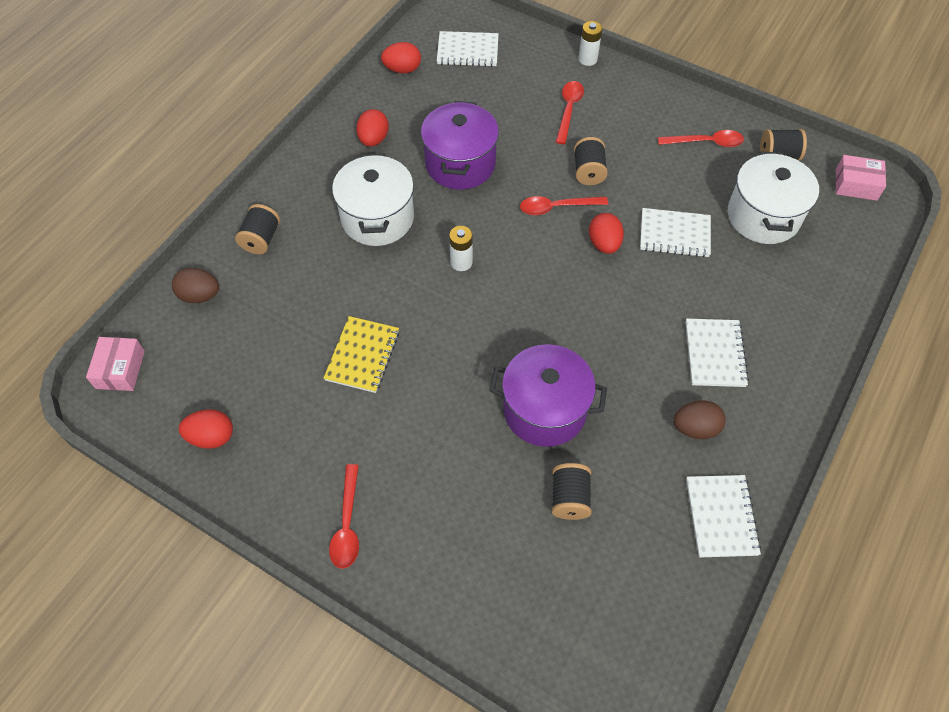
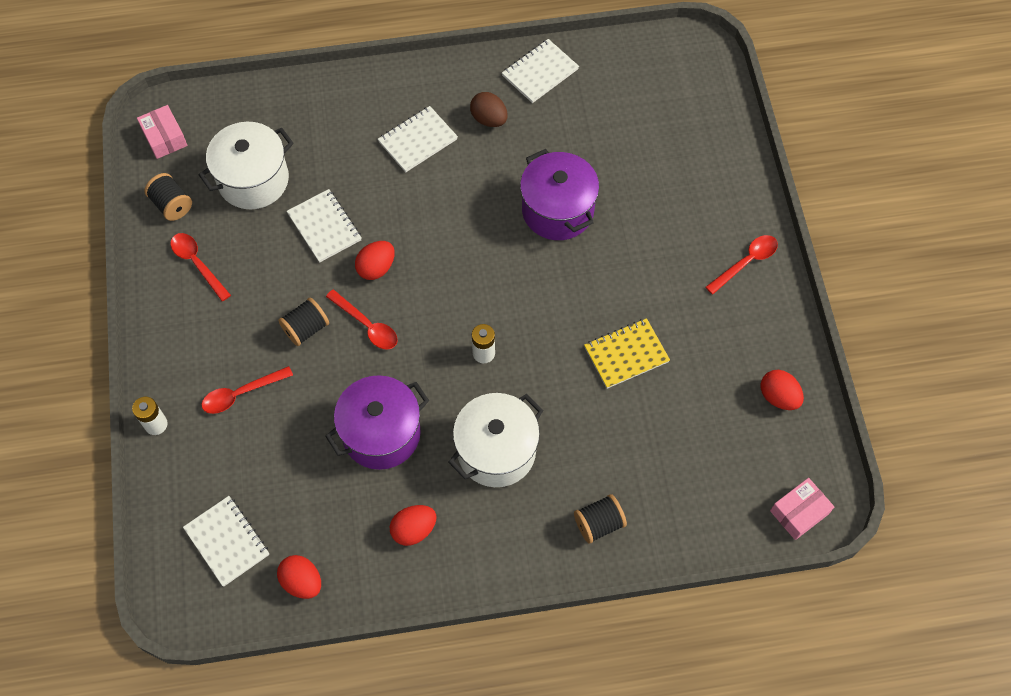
camera: 130 degrees left, 5 degrees up
(200, 295) = (690, 518): brown egg -> none
(569, 498) = (606, 155): black spool -> none

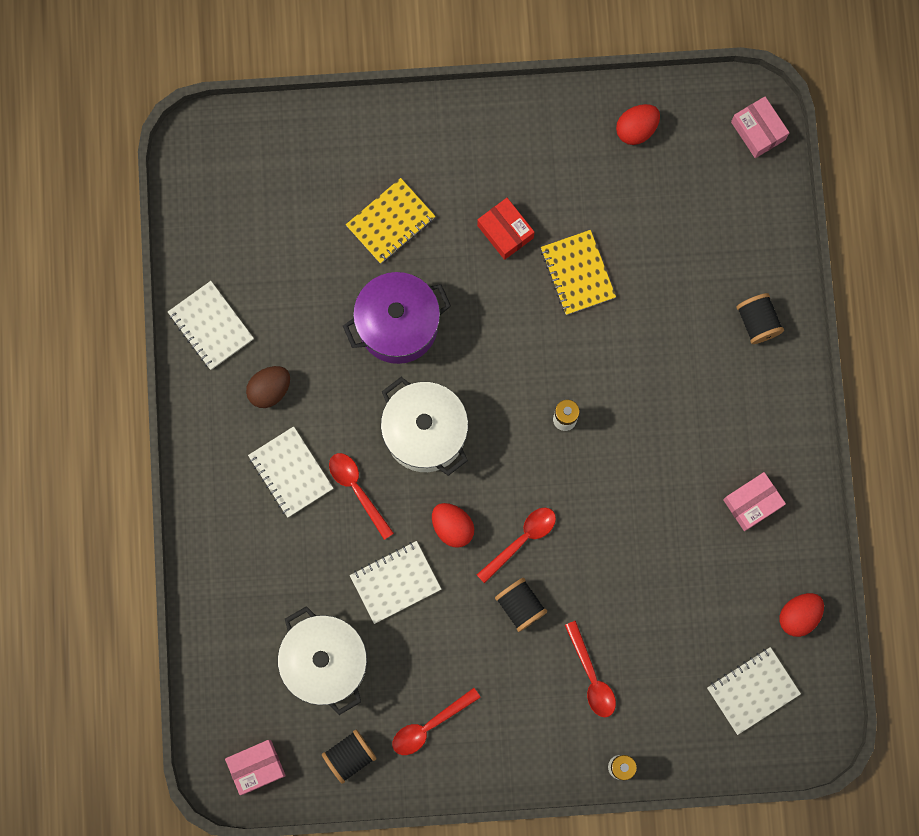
camera: 85 degrees left, 15 degrees up
(381, 433) = (647, 530): purple pot -> none
(414, 530) = (752, 503): red egg -> pink box
(496, 451) = (674, 415): white pot -> white pot (425, 433)
(652, 197) = (390, 222): none -> yellow notebook
(657, 290) = (505, 231): none -> red box
(746, 262) = (480, 136): red spoon -> red spoon (357, 490)

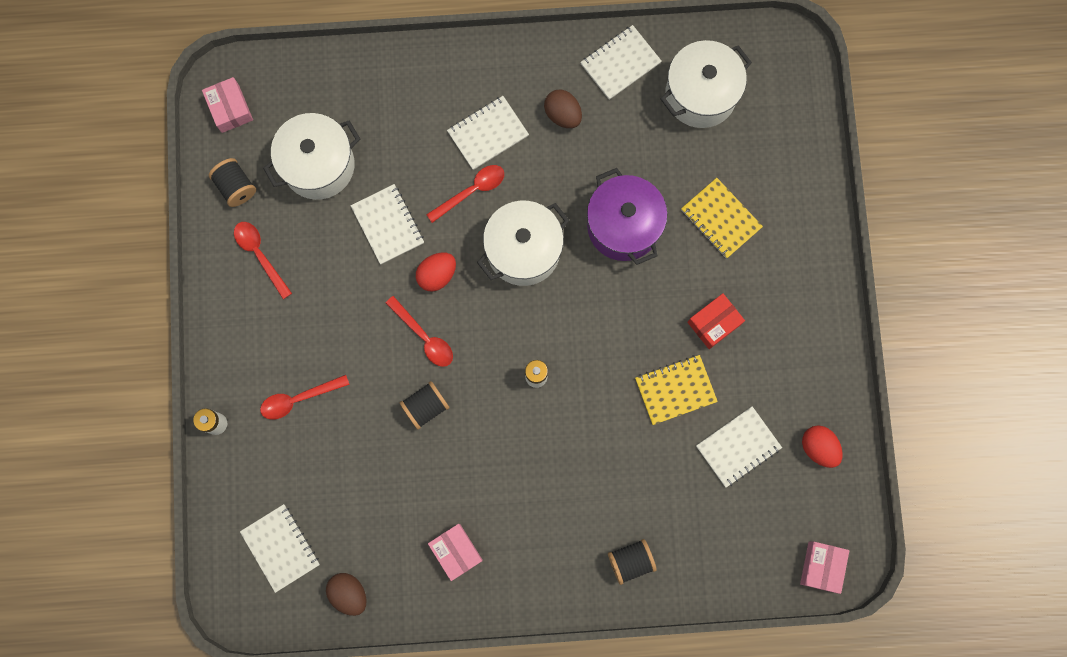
camera: 90 degrees right, 0 degrees up
(249, 240) = (700, 95): none -> white pot
(520, 606) = (364, 335): black spool -> black spool (425, 407)
(637, 210) = (738, 447): none -> white notebook
(758, 131) = (821, 567): pink box -> pink box turned 45 degrees counterclockwise
(798, 615) = (349, 593): red egg -> brown egg

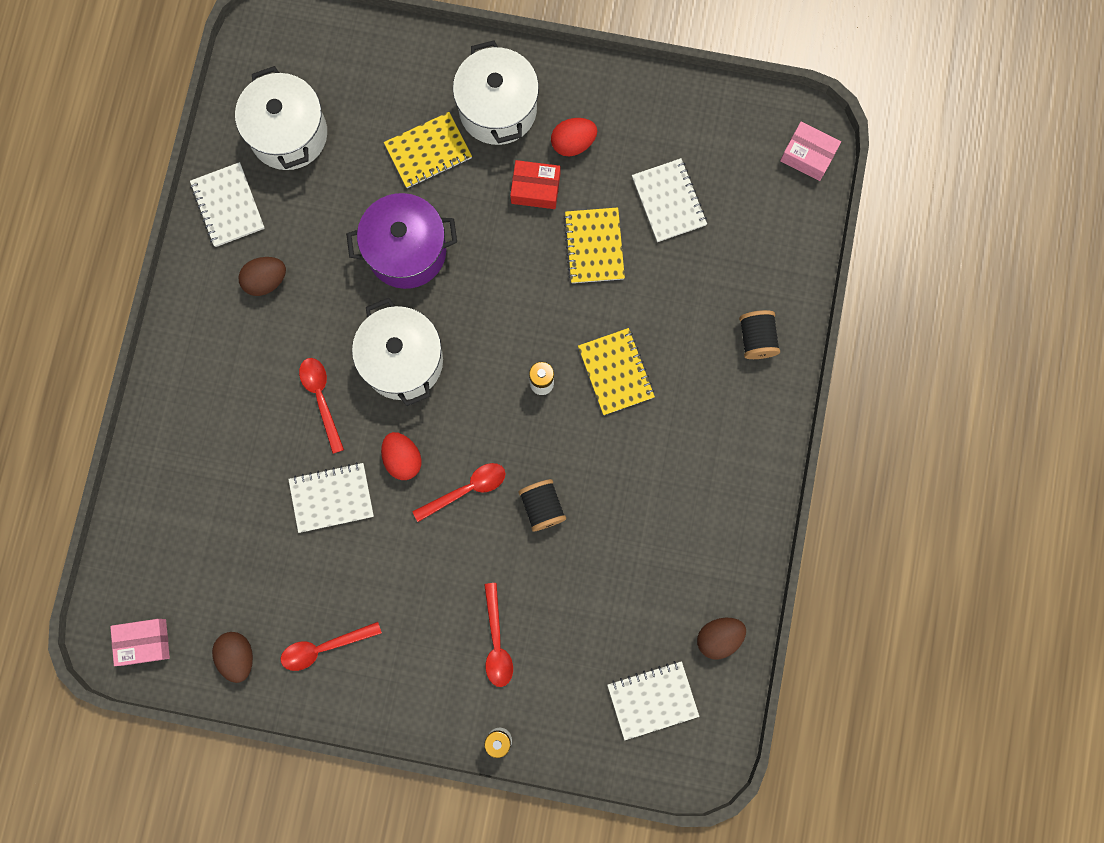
camera: 75 degrees left, 0 degrees up
(236, 187) = (238, 656): black spool -> brown egg
(318, 165) = (241, 557): white pot -> white pot (498, 109)
(456, 551) = (703, 514): pink box -> none
(488, 134) = (262, 365): white notebook -> none
(564, 440) = (615, 372): none -> yellow notebook
(714, 323) = (535, 189): red box -> red box turned 60 degrees counterclockwise
(818, 447) = (689, 124): red egg -> red egg (573, 143)

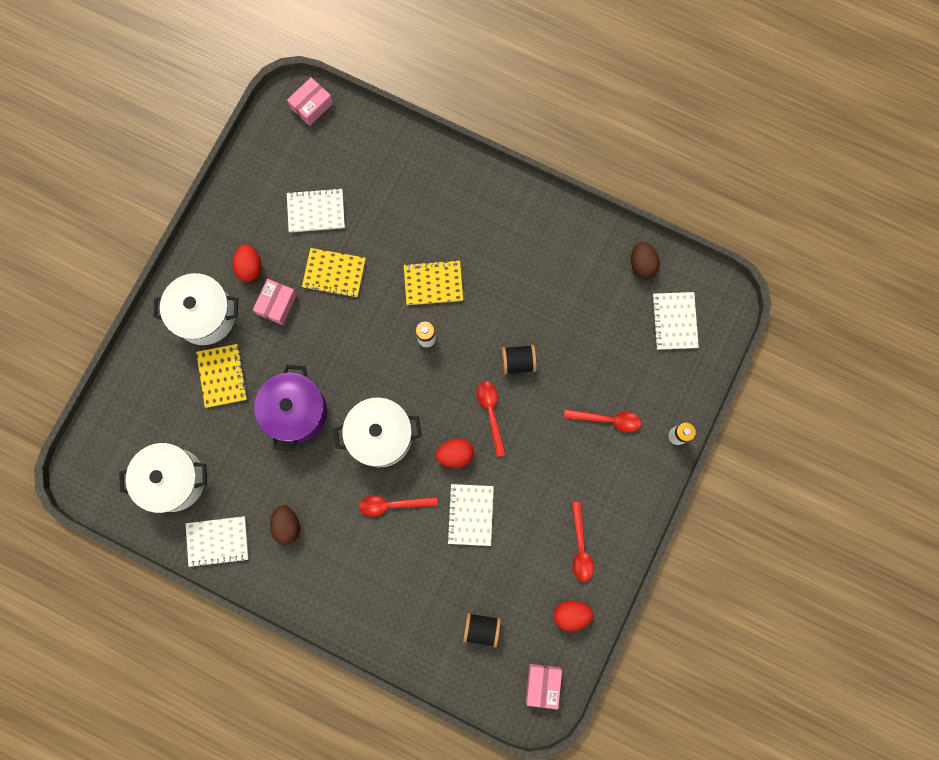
camera: 75 degrees left, 0 degrees up
(238, 656) = (571, 614): brown egg -> red egg
(535, 189) = (277, 304): red box -> pink box
(756, 339) = (436, 179): black spool -> black spool (481, 628)

